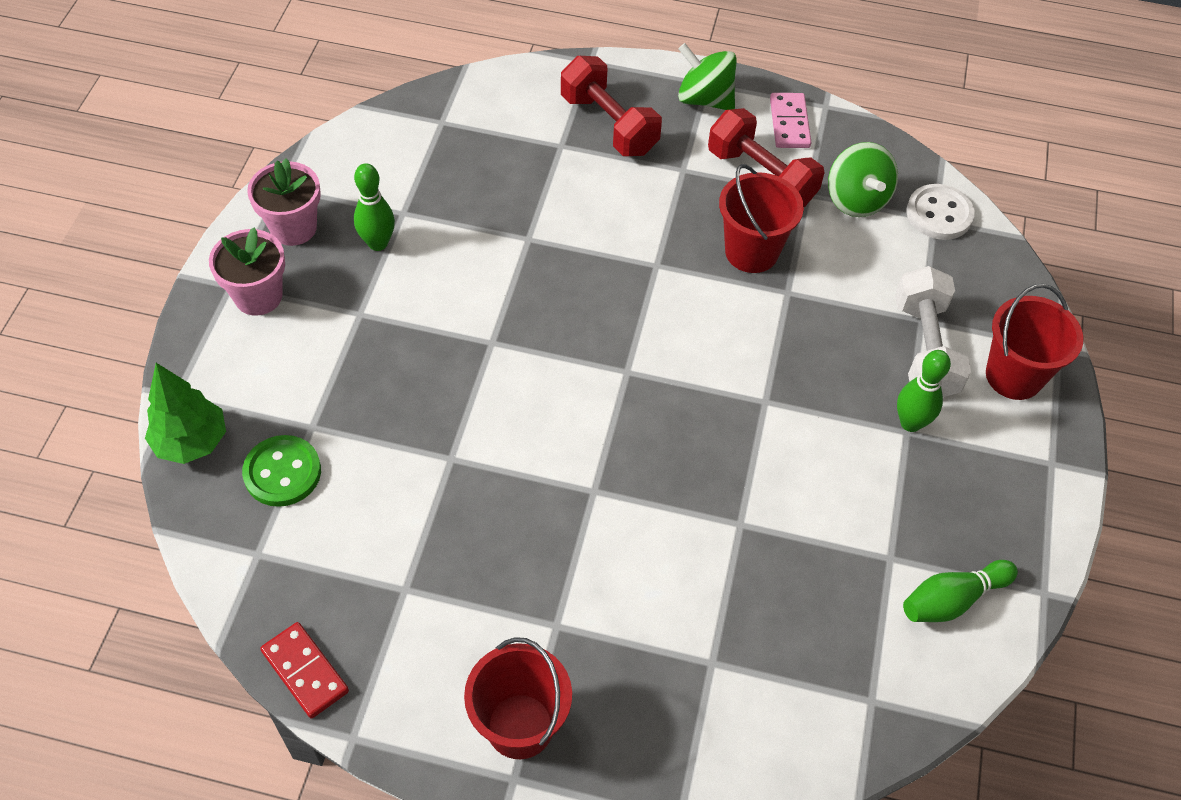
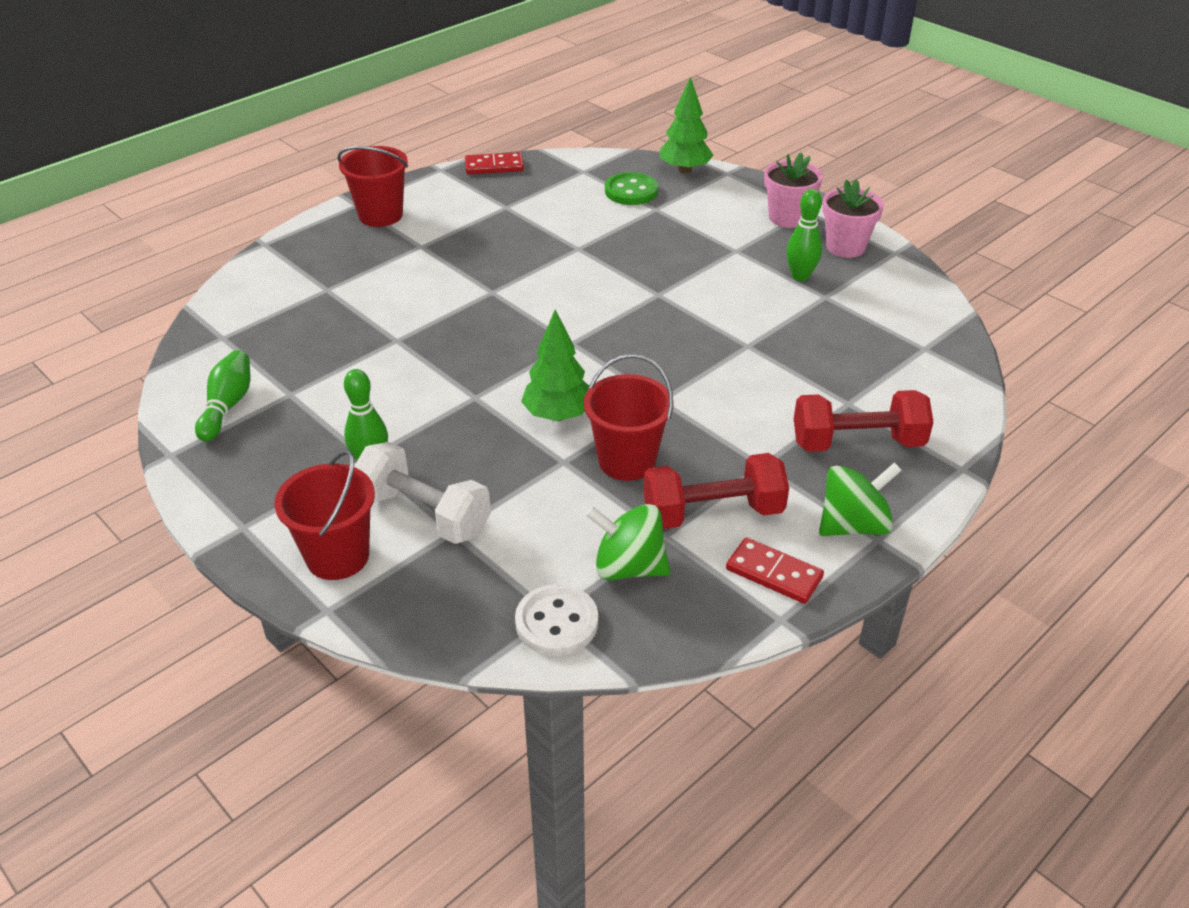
camera: 125 degrees right, 15 degrees down
(737, 325) = (558, 415): none -> green tree
(789, 123) = (774, 573): pink domino -> red domino

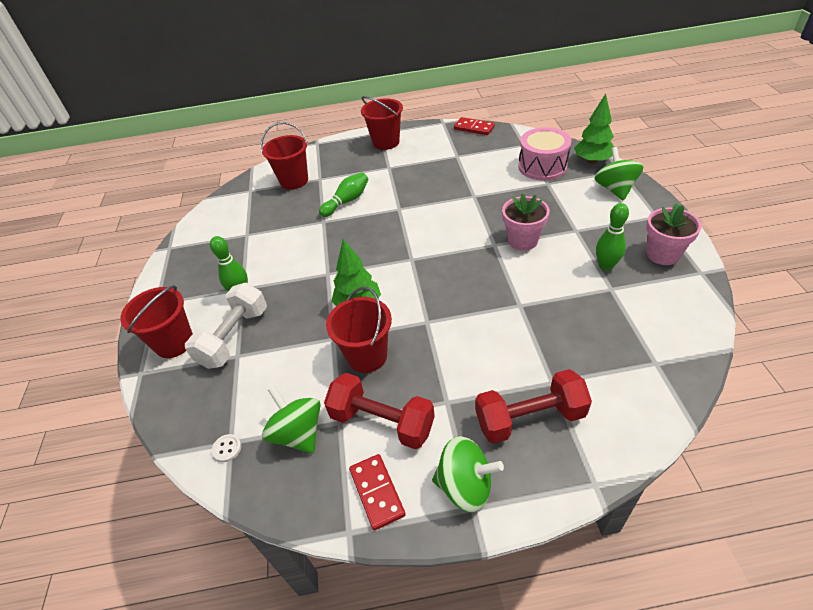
camera: 40 degrees right, 5 degrees up
(227, 406) = (215, 230): green bowling pin -> green bowling pin (347, 201)
(286, 303) = (294, 181): none -> red bucket
(424, 514) = (234, 337): white dumbbell -> white dumbbell turned 45 degrees clockwise
(556, 622) = (227, 448): white button -> white button, size x0.50
(631, 191) = (542, 166): green button -> pink drum
(738, 195) = (615, 189): none -> green spinning top
(787, 218) = (636, 217): pink flower pot -> pink flower pot (522, 240)
(857, 443) = (530, 418): red dumbbell -> red dumbbell turned 45 degrees counterclockwise

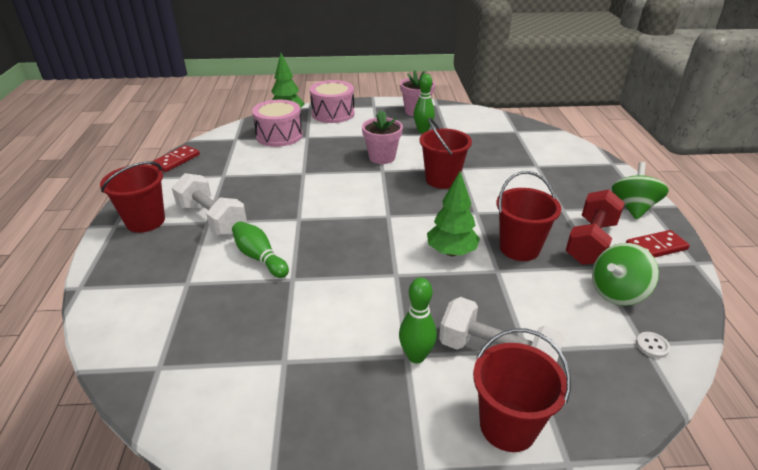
camera: 90 degrees left, 10 degrees down
(294, 181) = (171, 311): red bucket -> red bucket (442, 180)
(392, 168) = (212, 219): none -> white dumbbell
(530, 418) = (570, 177): red dumbbell -> none
(615, 189) = (333, 113): green spinning top -> pink drum

